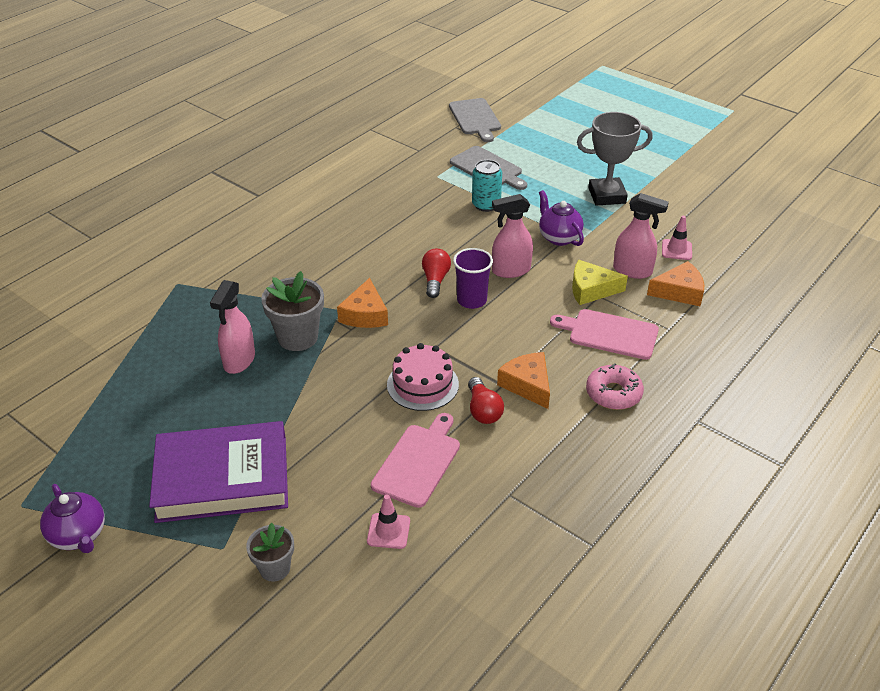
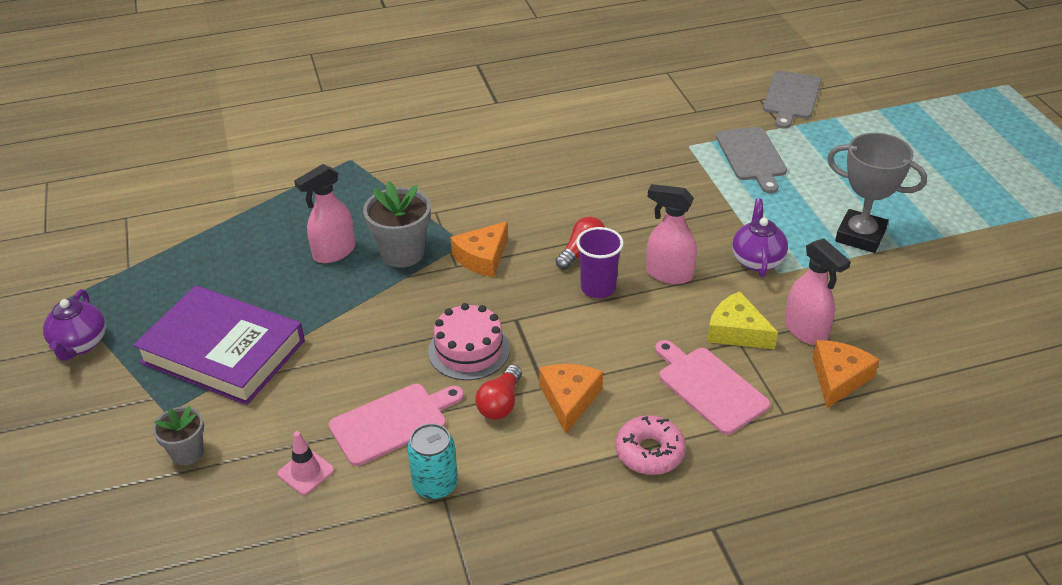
camera: 35 degrees right, 0 degrees up
(486, 205) = (711, 195): turquoise can -> turquoise can (435, 485)
(676, 250) = (884, 330): pink traffic cone -> none
(679, 292) = (838, 378): orange cheese -> orange cheese turned 90 degrees counterclockwise

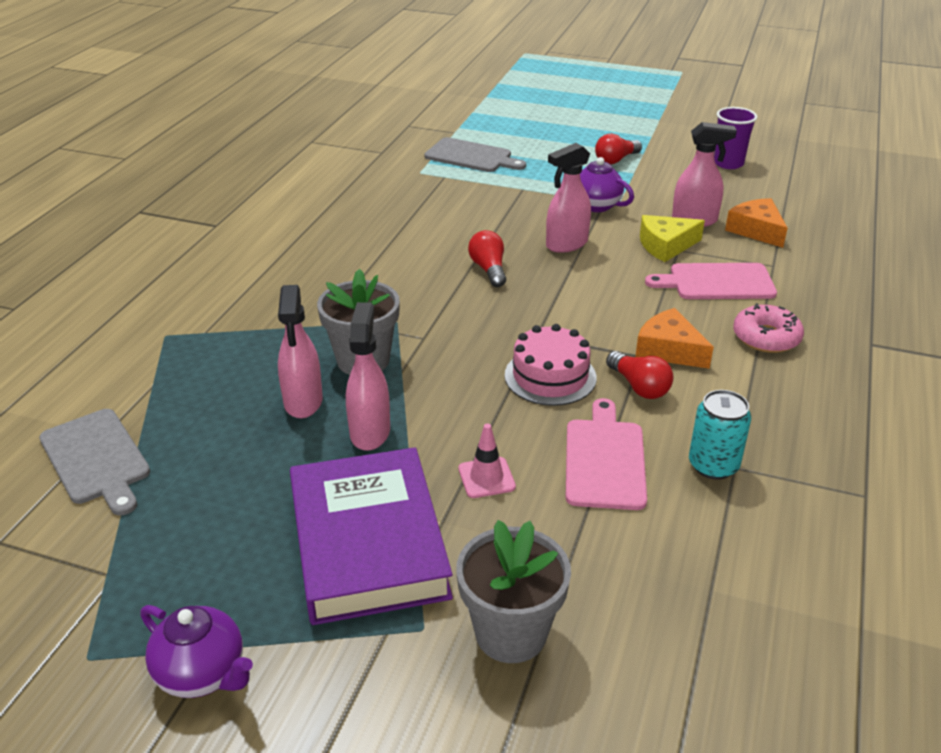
camera: 55 degrees left, 5 degrees down
(187, 452) = (511, 633): grey flower pot -> grey flower pot, size x1.64
(223, 351) = (368, 542): purple book -> purple book turned 75 degrees counterclockwise
(306, 472) = (624, 546): pink traffic cone -> pink traffic cone (486, 478)
(328, 297) = (370, 432): none -> pink spray bottle
(482, 257) = (430, 319): orange cheese -> none
(598, 288) = (544, 281): purple cup -> purple cup (728, 163)
(791, 97) = (424, 115): grey cutting board -> grey cutting board (96, 459)
(860, 236) = (615, 160): grey trophy -> red light bulb

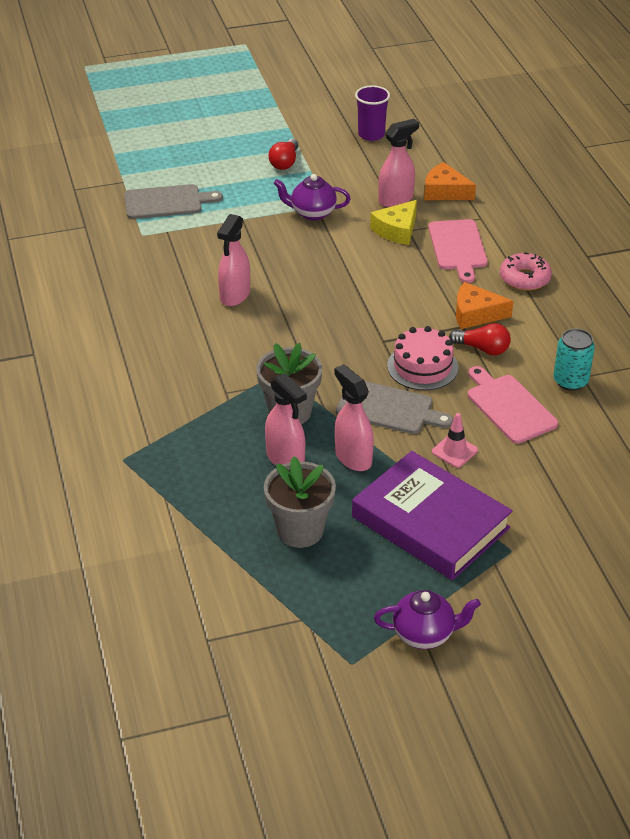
camera: 35 degrees left, 5 degrees up
(96, 459) = (197, 562): grey cutting board -> grey cutting board (388, 408)
(489, 269) = (295, 302): red light bulb -> none
(511, 633) = (557, 528): grey flower pot -> grey flower pot (300, 530)
(566, 244) = (327, 257): pink spray bottle -> pink spray bottle (235, 295)
(717, 282) = (458, 247): pink cutting board -> pink cutting board turned 60 degrees counterclockwise

